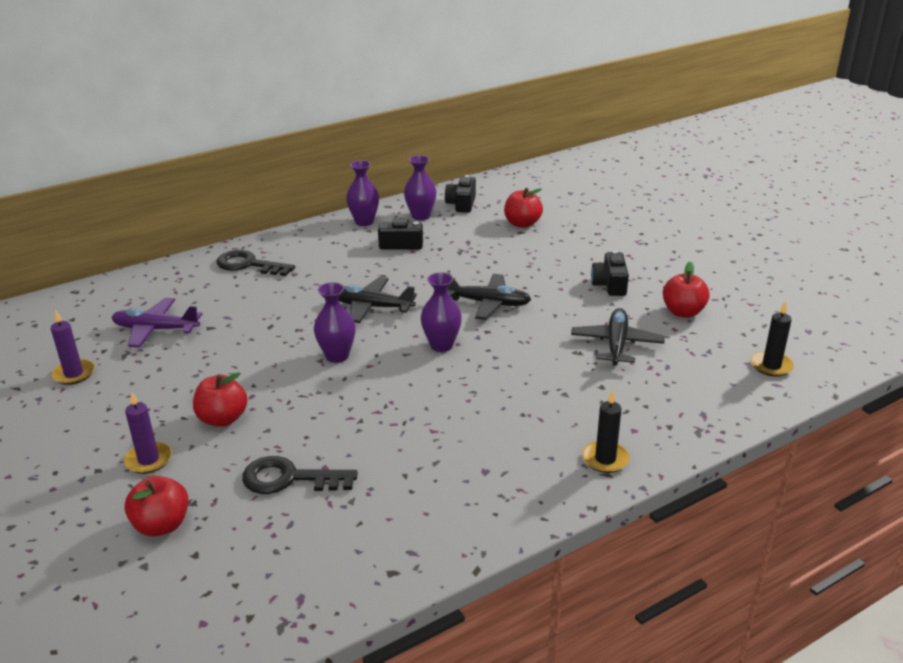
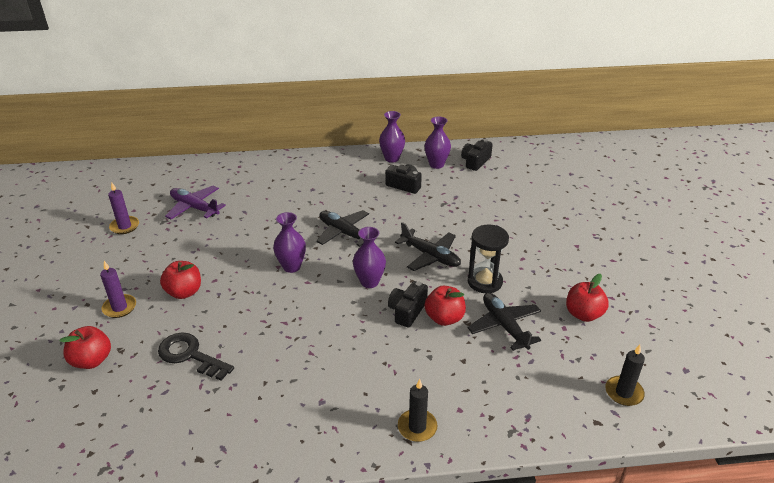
camera: 25 degrees right, 5 degrees up
(249, 265) = (288, 173): black key -> none
(522, 224) = (510, 192): red apple -> red apple (444, 318)
(564, 311) = (484, 282): none -> black hourglass
(610, 284) = (540, 269): black camera -> black camera (407, 311)
(616, 344) = (504, 326): black plane -> black plane turned 60 degrees counterclockwise

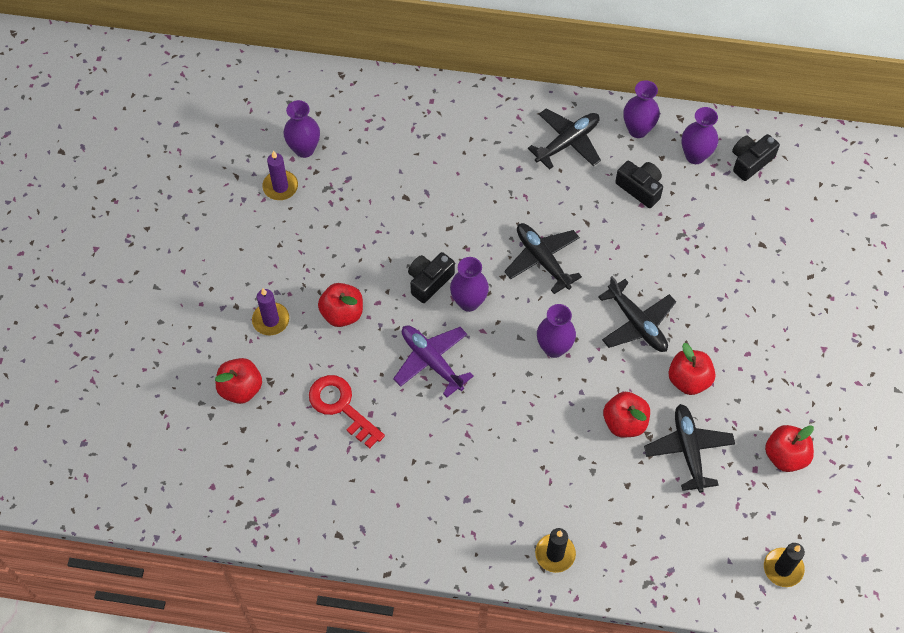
camera: 15 degrees right, 25 degrees up
(143, 203) = (304, 149): none -> purple vase
(190, 355) = (341, 407): black key -> red key
(194, 208) = (366, 171): purple plane -> purple plane (431, 361)
(344, 171) = (567, 142): none -> black plane
(407, 311) = (586, 402): black camera -> black camera (429, 281)
(484, 282) = (688, 380): black hourglass -> red apple

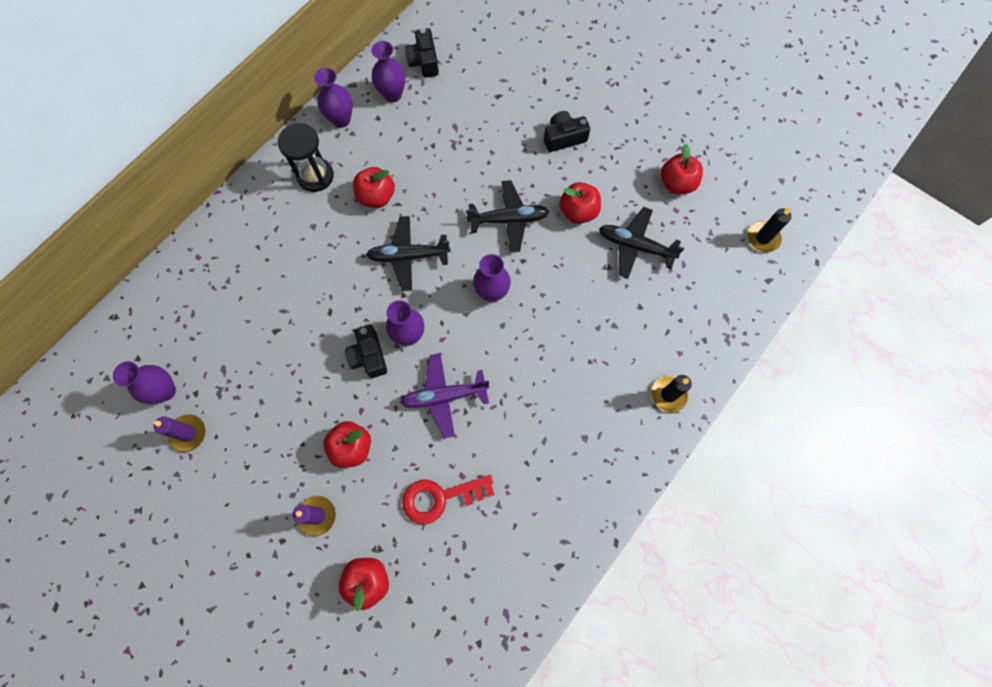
camera: 60 degrees left, 10 degrees up
(567, 142) = (315, 176): black plane -> black hourglass
(624, 422) = (587, 278): red apple -> red apple (376, 197)
(640, 188) = (393, 148): black camera -> black camera (564, 138)

